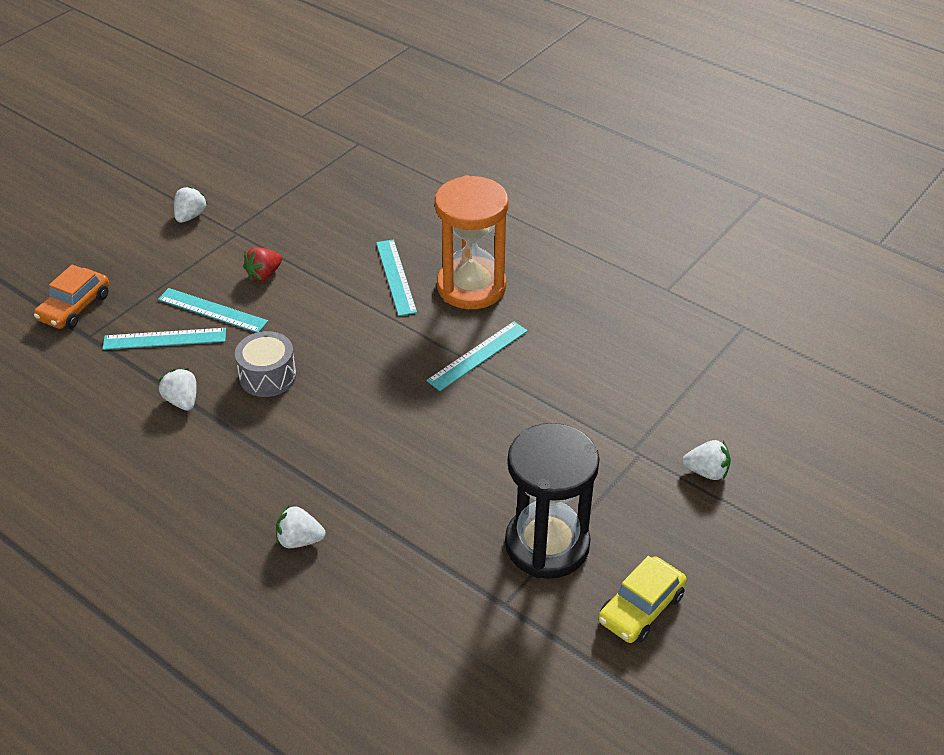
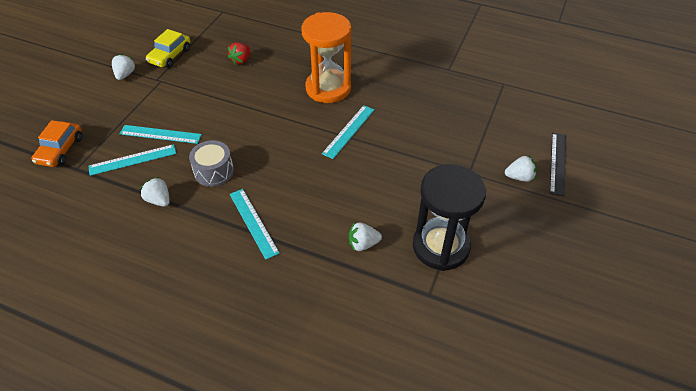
camera: 15 degrees left, 5 degrees up
(264, 274) = (188, 104): red strawberry -> red strawberry (241, 60)
(299, 540) = (274, 281): white strawberry -> white strawberry (363, 244)
(396, 277) = (277, 90): turquoise ruler -> turquoise ruler (253, 222)
(641, 608) = (517, 275): yellow car -> yellow car (170, 56)
(775, 463) = (557, 163): none -> black ruler

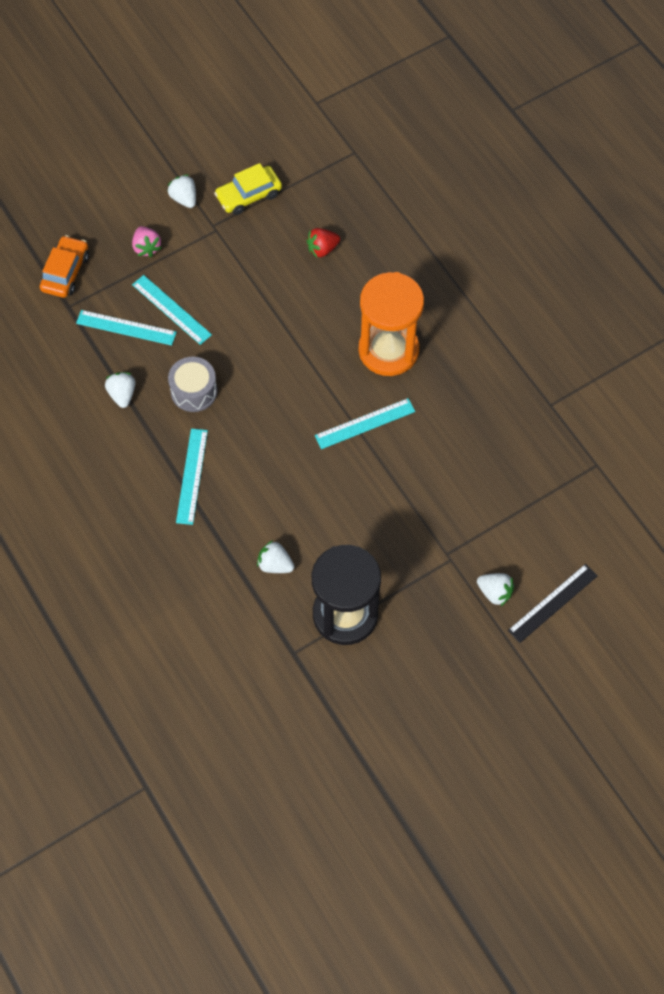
camera: 35 degrees right, 15 degrees up
(60, 150) = (65, 272): orange car -> orange car turned 150 degrees clockwise
(116, 110) = (146, 247): none -> pink strawberry
(125, 75) = (184, 198): white strawberry -> white strawberry turned 75 degrees counterclockwise

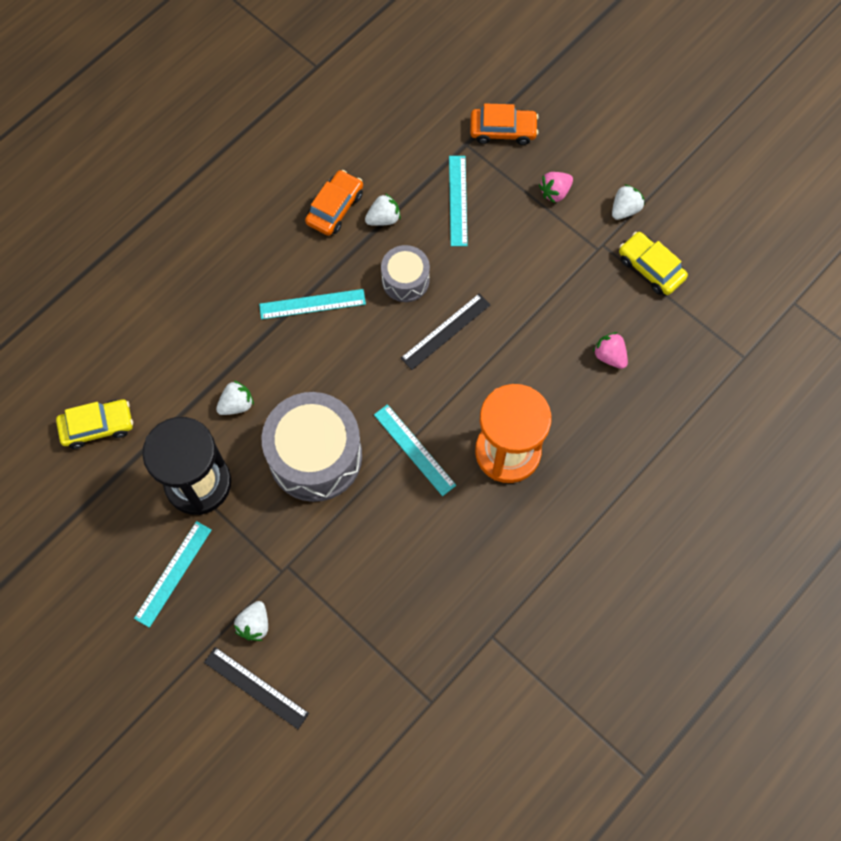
camera: 75 degrees right, 5 degrees up
(95, 434) = (335, 208): none -> orange car
(171, 310) = (491, 234): turquoise ruler -> turquoise ruler (173, 573)
(257, 371) = (445, 331): none -> black ruler
(259, 697) = (97, 426): none -> yellow car
(275, 564) = (236, 404): white strawberry -> white strawberry turned 45 degrees clockwise
(322, 249) = (609, 356): red strawberry -> pink strawberry
(347, 507) = (315, 456): none -> grey drum

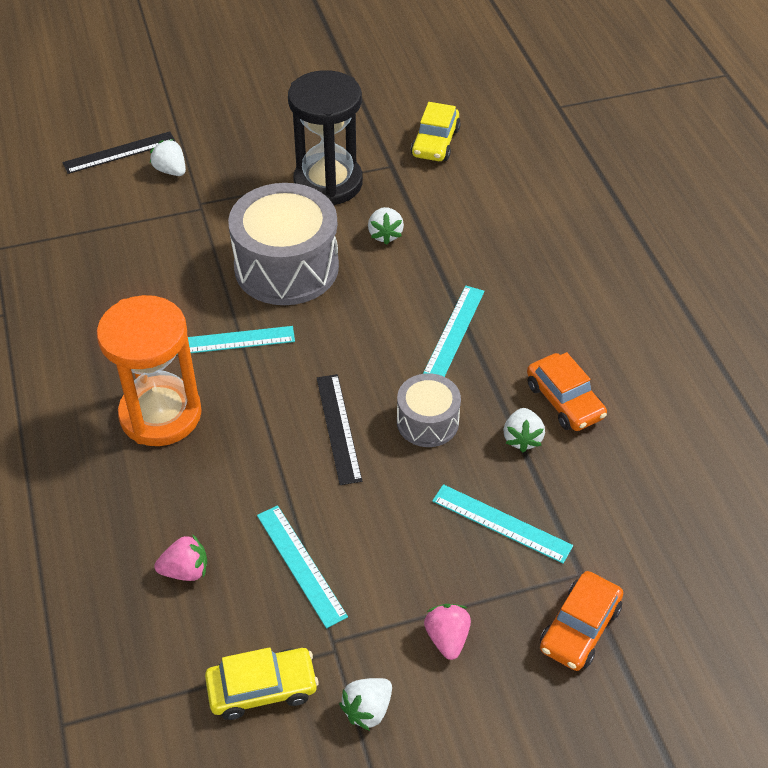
camera: 120 degrees right, 20 degrees down
(173, 573) = (260, 141): turquoise ruler -> turquoise ruler (301, 565)
(625, 209) = (367, 710): white strawberry -> white strawberry turned 60 degrees clockwise

